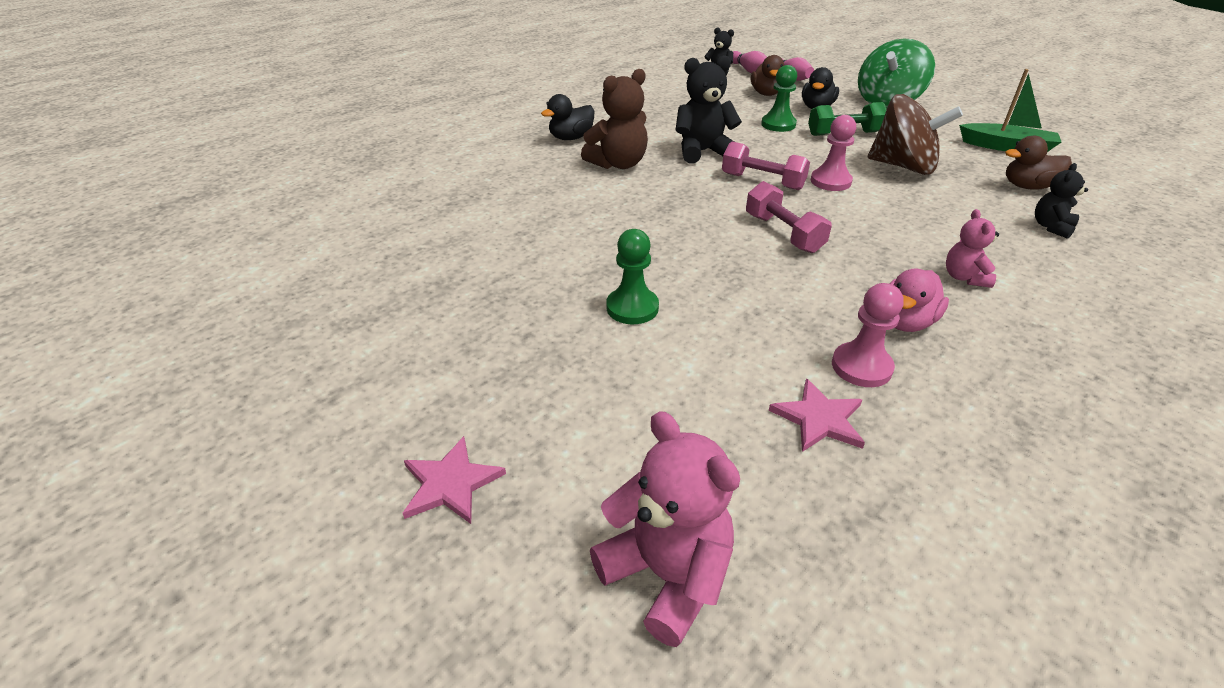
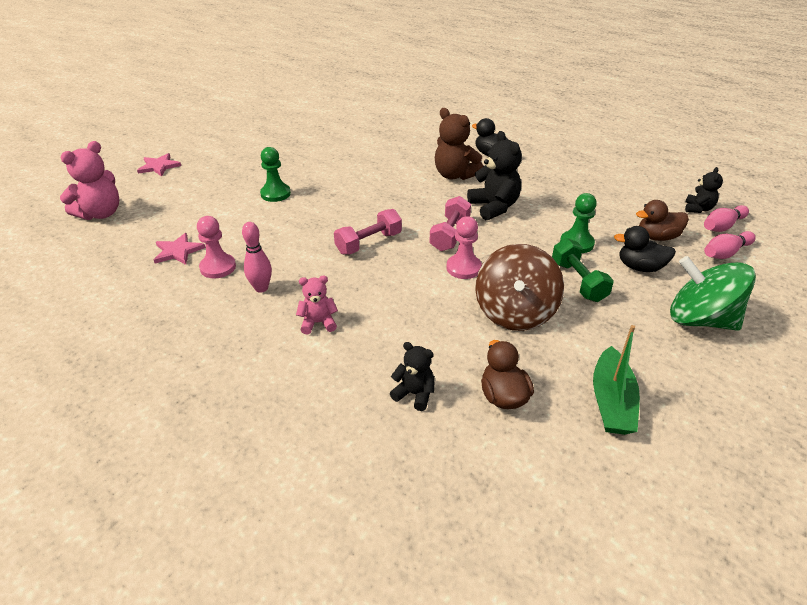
camera: 80 degrees right, 0 degrees up
(905, 322) = (261, 288): pink duck -> pink bowling pin

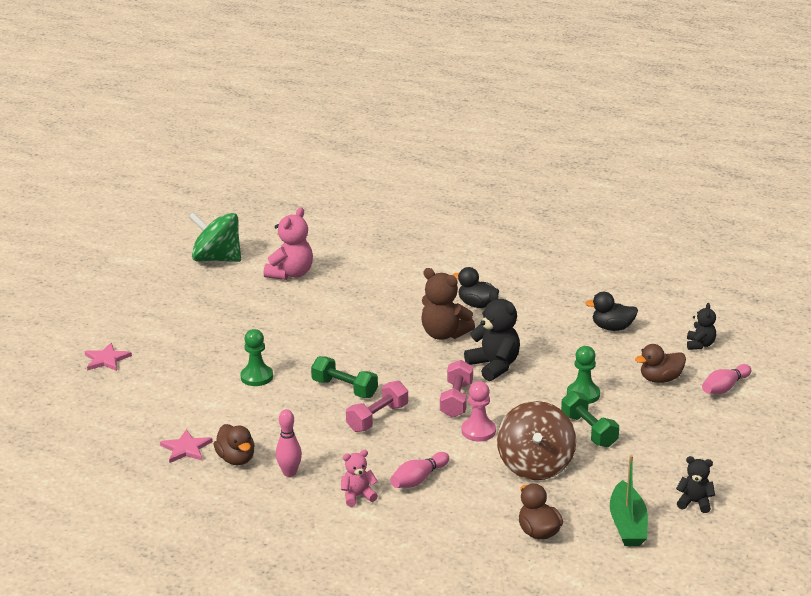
camera: 10 degrees left, 10 degrees down
(101, 214) = (77, 420): pink teddy bear -> pink teddy bear (291, 274)
(218, 267) = (236, 459): pink pawn -> brown duck
(349, 212) = (345, 388): none -> green dumbbell
(414, 394) = (463, 540): black teddy bear -> black teddy bear (694, 502)
(640, 267) = (645, 411): black duck -> black duck (612, 328)
(700, 320) = (700, 451): green spinning top -> green spinning top (217, 259)
(722, 226) = (723, 361): pink bowling pin -> pink bowling pin (418, 479)

